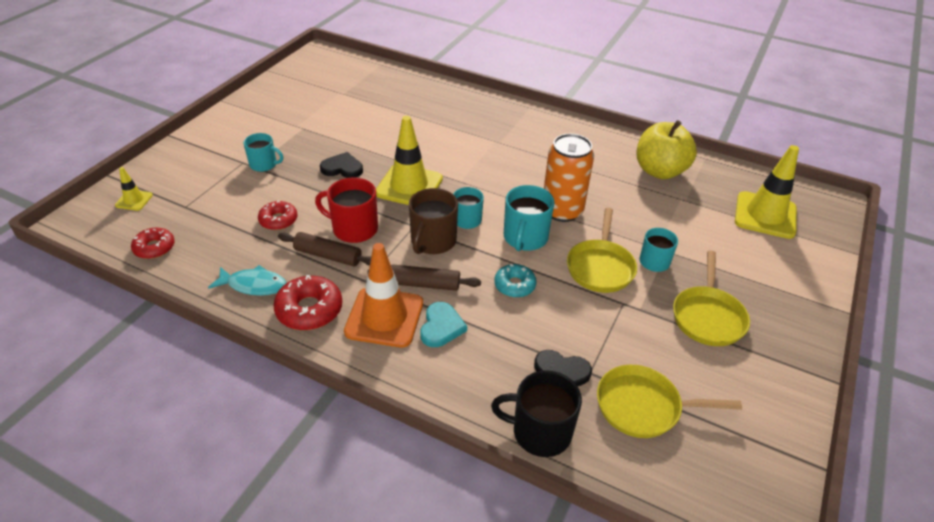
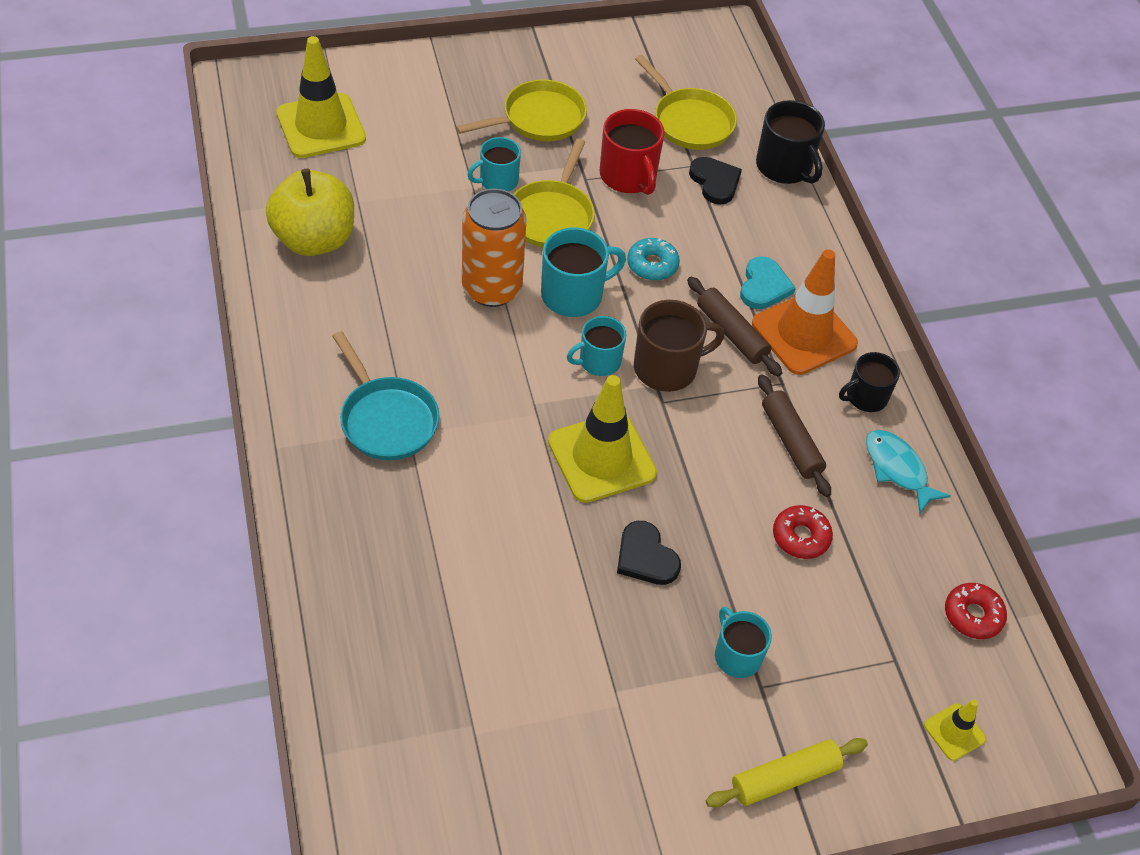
camera: 135 degrees left, 10 degrees up
(205, 145) = (784, 778): none -> yellow rolling pin
(309, 310) = (865, 397): red donut -> black mug
(354, 229) = (729, 452): red mug -> red mug (628, 176)
(441, 327) = (764, 286): turquoise heart -> turquoise heart turned 135 degrees clockwise
(511, 139) = (386, 419): none -> turquoise pan
(600, 267) = (552, 216): yellow pan -> yellow pan turned 135 degrees clockwise

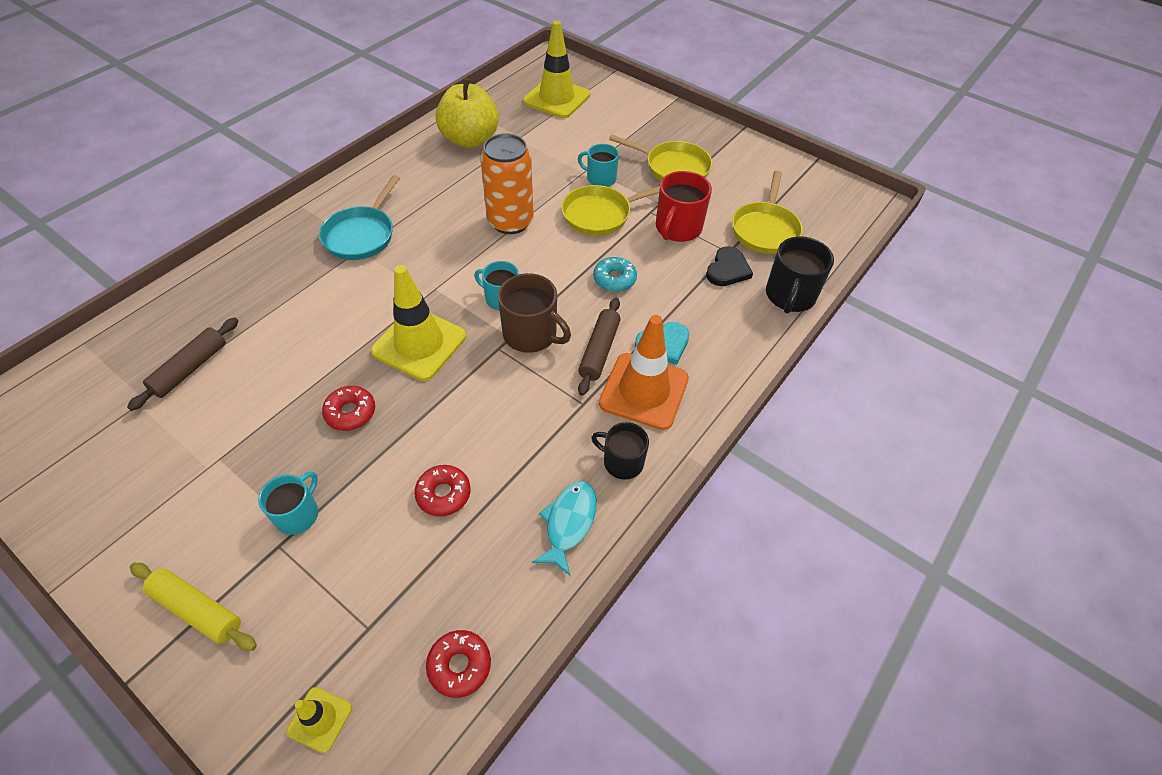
camera: 55 degrees right, 0 degrees up
(573, 295) = (545, 258): turquoise mug -> none
(645, 557) = (350, 412): black heart -> red donut
(790, 441) = (531, 438): brown rolling pin -> brown rolling pin (190, 368)

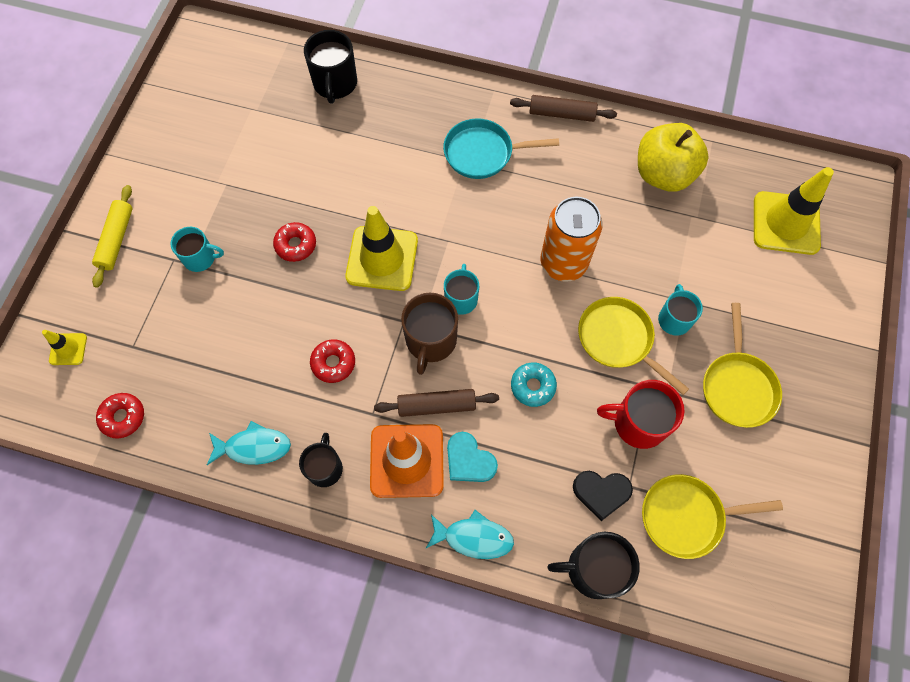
camera: 70 degrees right, 15 degrees up
(179, 318) = (335, 84): none -> black mug
(190, 368) = (293, 120): brown rolling pin -> brown rolling pin (561, 114)
(443, 494) = (248, 345): red donut -> red donut (333, 363)
(737, 365) = (474, 537): none -> turquoise fish

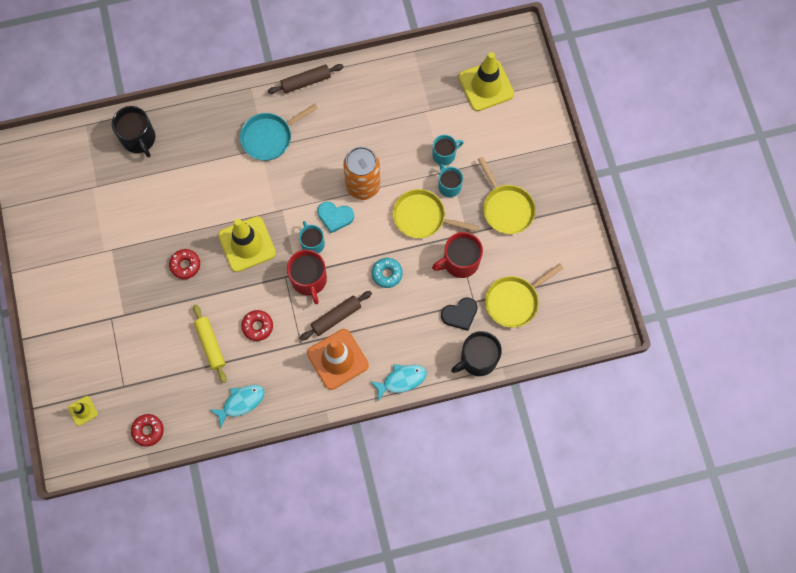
camera: 30 degrees left, 5 degrees up
(117, 239) = (63, 325): yellow rolling pin -> yellow rolling pin (210, 345)
(200, 258) = (128, 307): turquoise mug -> turquoise mug (444, 155)
(325, 468) = (291, 390): black mug -> none
(430, 341) = (309, 280): brown mug -> red mug
(469, 460) = (374, 338): turquoise heart -> turquoise heart (335, 217)
(663, 174) = (394, 91): yellow apple -> none

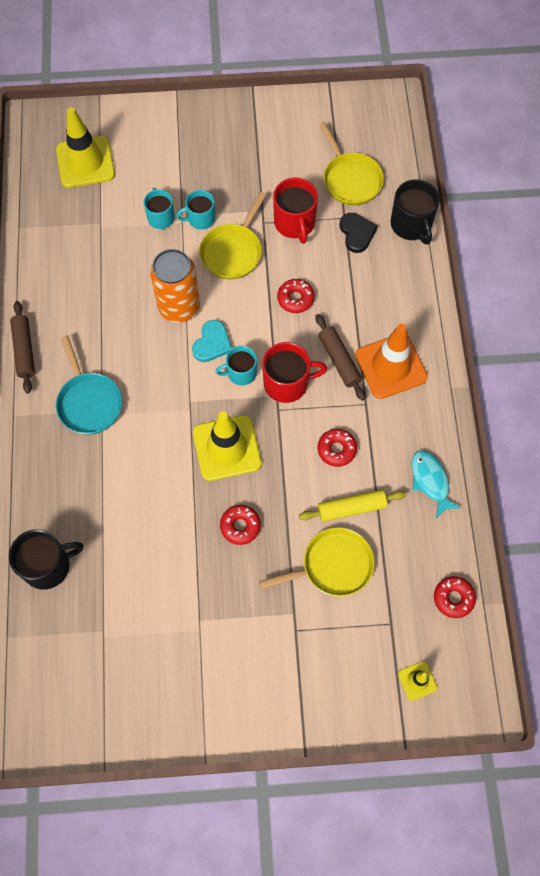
camera: 80 degrees left, 5 degrees down
(387, 274) = (295, 299): turquoise donut -> red donut
(401, 380) = (425, 303): turquoise fish -> none
(506, 208) = (240, 168): yellow pan -> yellow pan (332, 566)

